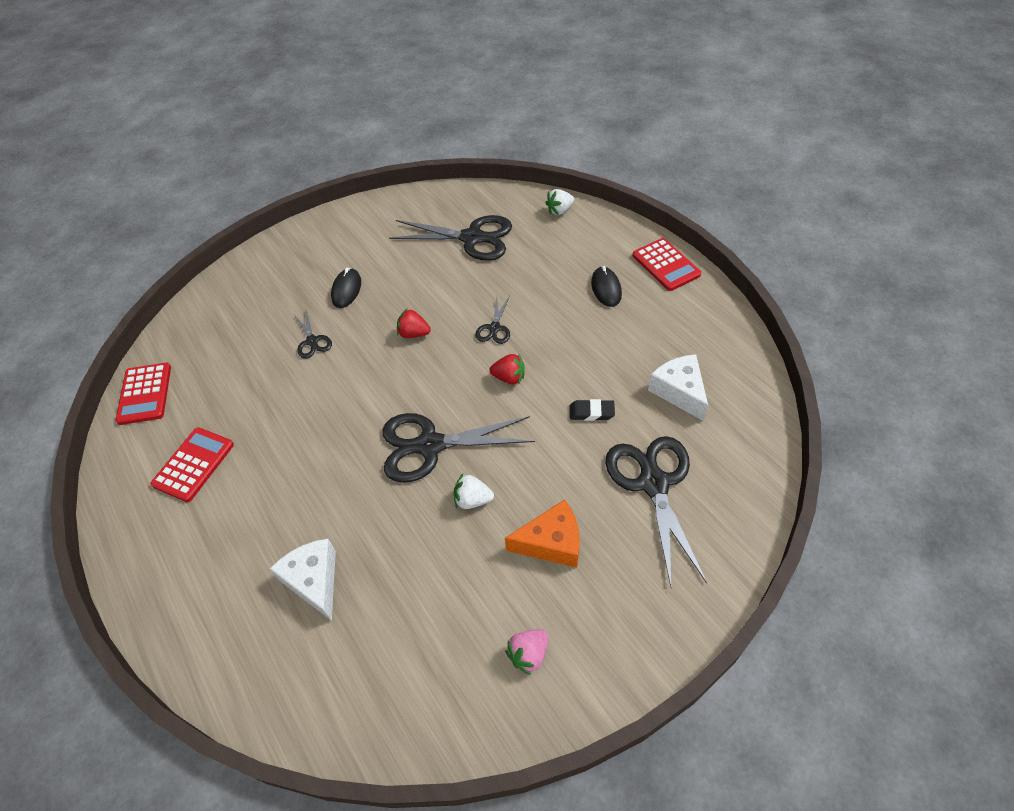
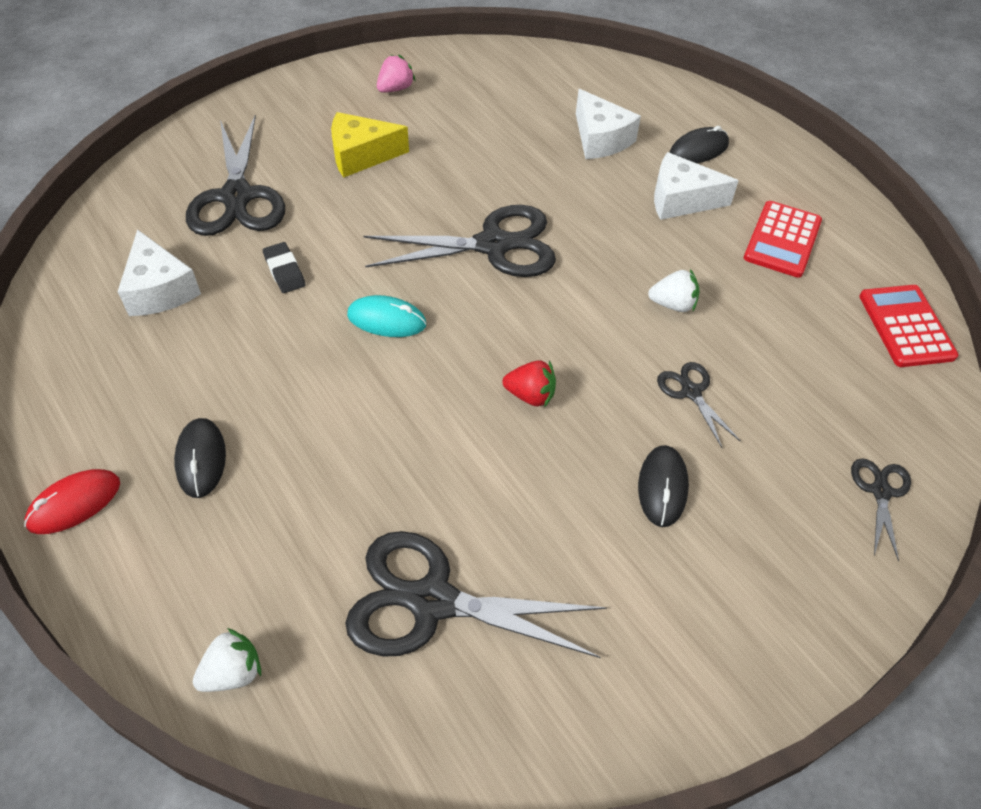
camera: 175 degrees right, 0 degrees up
(220, 570) = (698, 150): none -> black mouse
(261, 503) = (681, 200): none -> white cheese
(472, 500) = (442, 192): white strawberry -> white strawberry (673, 304)
(494, 328) = (401, 397): black scissors -> black scissors (880, 491)
(509, 377) = (386, 320): red strawberry -> turquoise mouse
(551, 542) = (361, 155): orange cheese -> yellow cheese
(591, 412) = (284, 271): black eraser -> black eraser turned 60 degrees clockwise
(666, 265) = (74, 503): red calculator -> red mouse

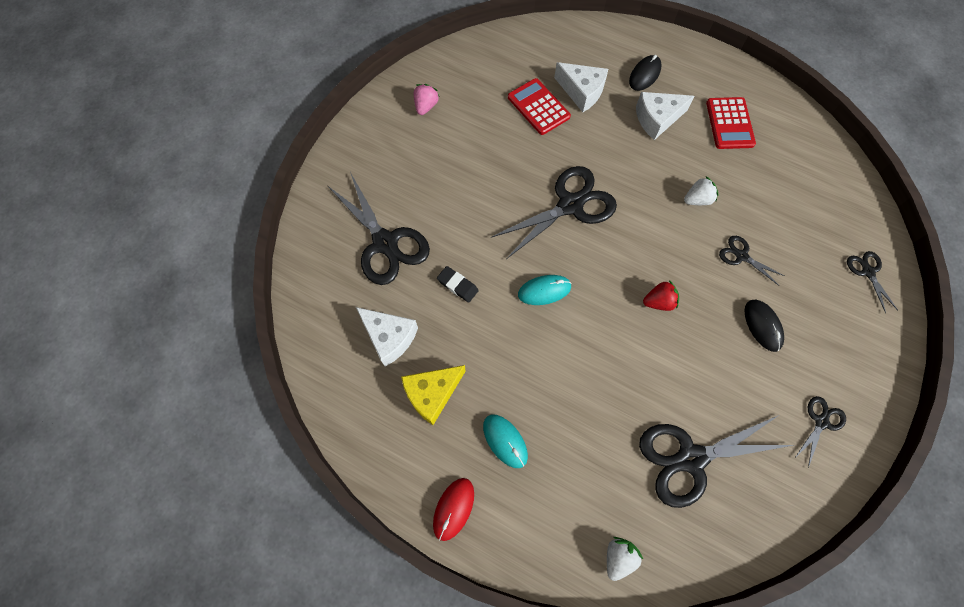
camera: 25 degrees left, 15 degrees up
(201, 459) = (505, 441): black mouse -> turquoise mouse
(361, 155) = (442, 172): yellow cheese -> yellow cheese (432, 394)
(668, 651) = (821, 422): none -> black scissors
(906, 326) = (825, 155): red calculator -> red calculator (538, 107)

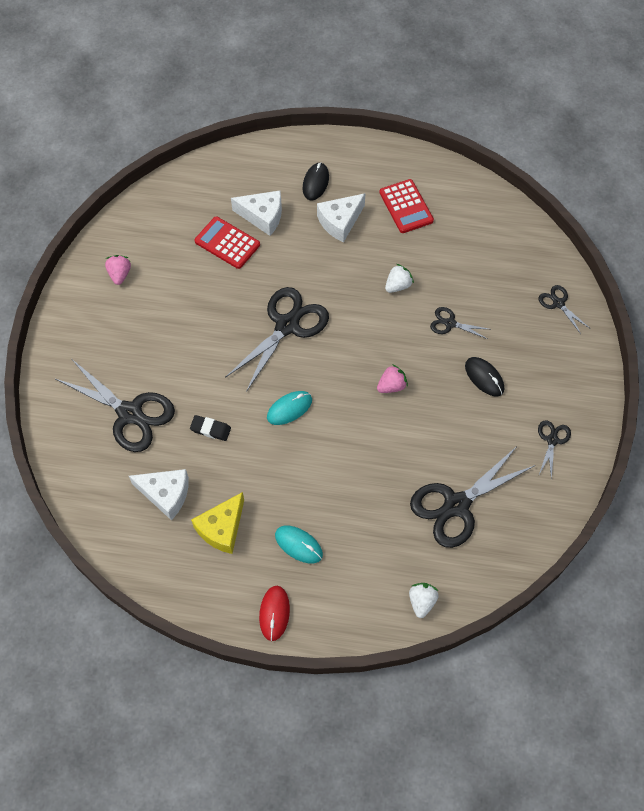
camera: 20 degrees left, 5 degrees down
(658, 302) = (391, 386): red strawberry -> pink strawberry

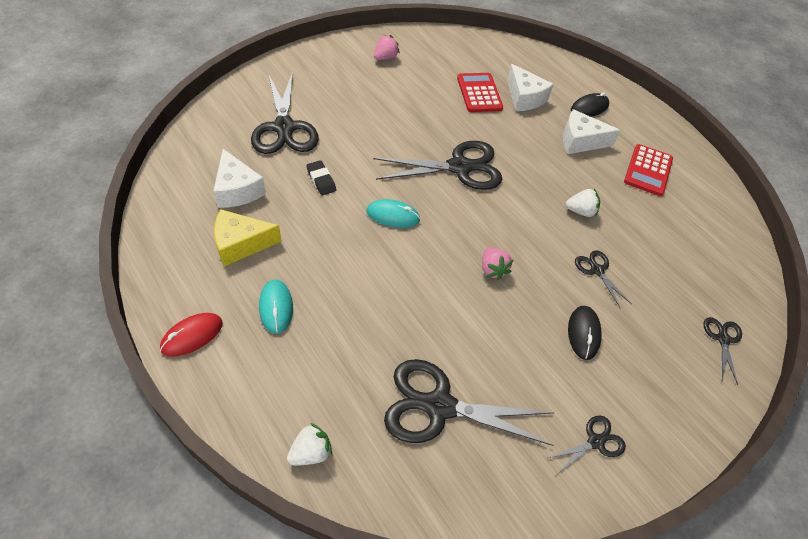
camera: 40 degrees right, 10 degrees down
(391, 386) = (492, 269): pink strawberry -> pink strawberry turned 60 degrees clockwise

